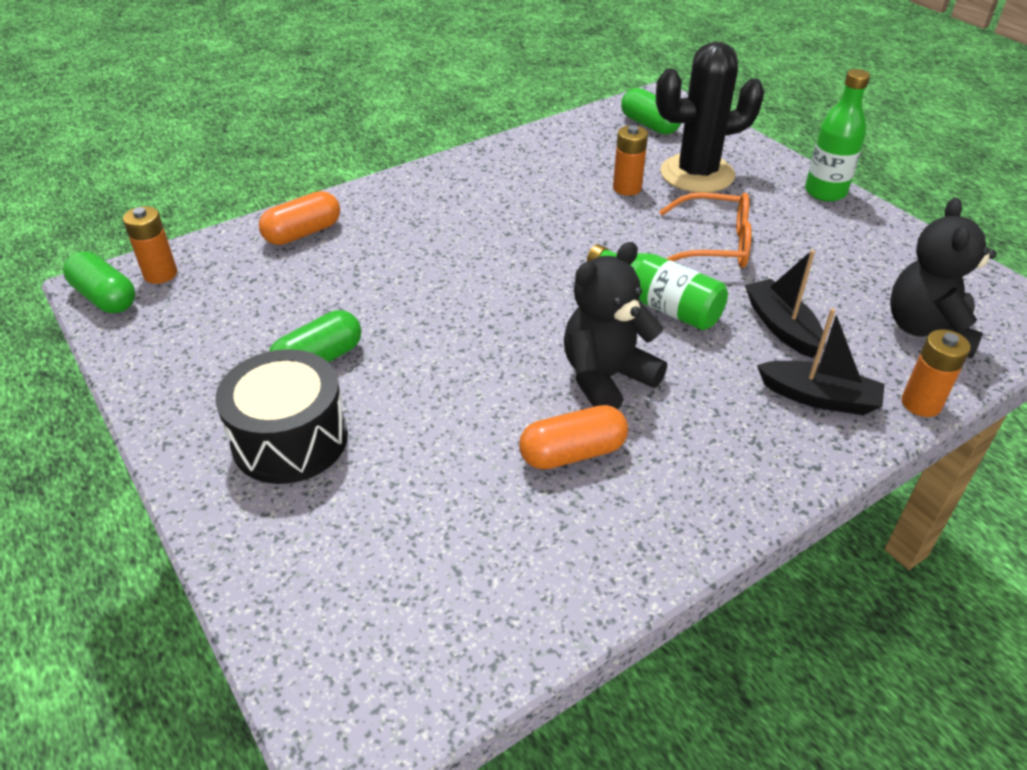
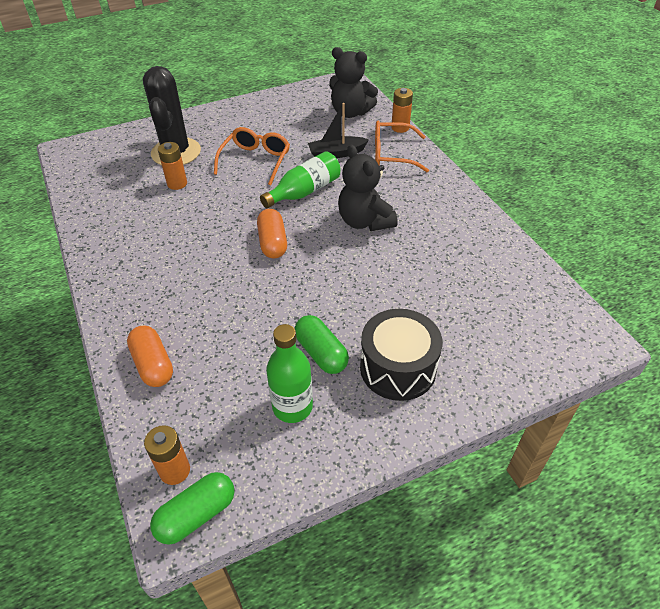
camera: 80 degrees left, 5 degrees up
(572, 453) = (421, 242): orange capsule -> orange capsule (273, 243)
(649, 125) = (101, 160): green capsule -> none
(819, 397) = (391, 154): black boat -> orange glasses
(825, 192) = (220, 111): green bottle -> green bottle (292, 407)

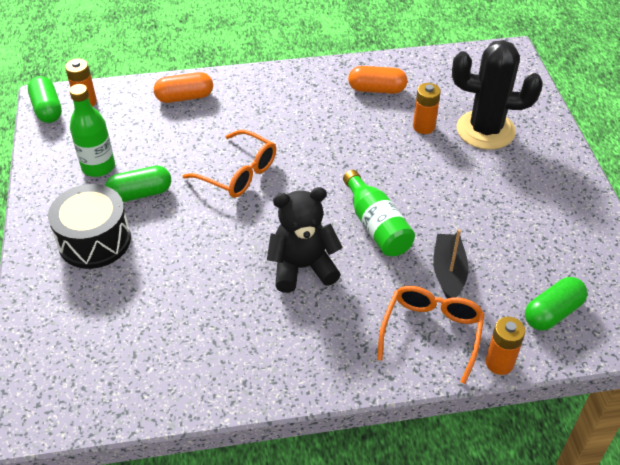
camera: 105 degrees right, 0 degrees up
(256, 160) = (452, 193): orange glasses -> orange glasses (239, 173)
(273, 243) = (298, 185): orange capsule -> orange capsule (377, 89)
(350, 112) = (552, 312): black teddy bear -> green capsule

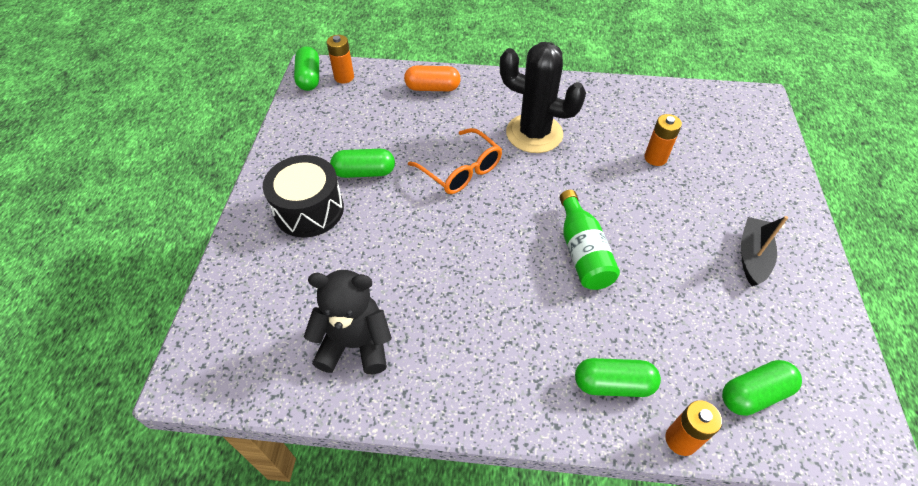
camera: 15 degrees right, 5 degrees up
(98, 167) = (335, 139): green bottle -> none
(302, 267) = (496, 280): black teddy bear -> black teddy bear (355, 344)
(377, 89) = (616, 112): orange capsule -> none
(431, 332) = (613, 384): orange glasses -> green capsule
(448, 272) = (646, 320): black boat -> black boat (752, 256)
(485, 130) = (719, 173): black cactus -> black cactus (534, 133)

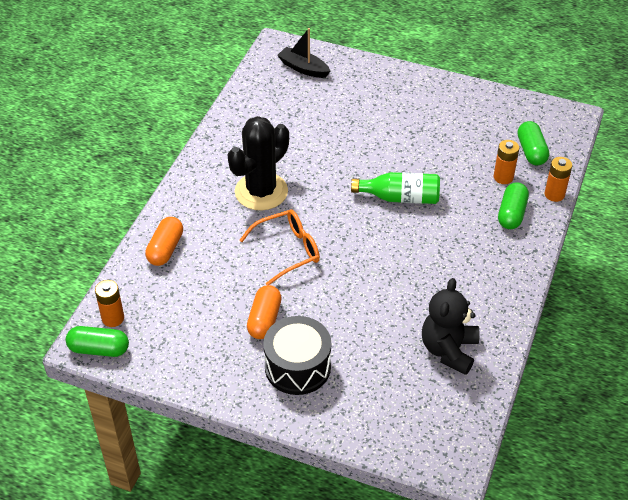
camera: 75 degrees left, 5 degrees down
(364, 172) = (264, 320): green capsule -> orange capsule
(655, 158) = (319, 127): orange battery -> orange battery (503, 177)
(752, 256) = (430, 112): black boat -> black boat (303, 68)

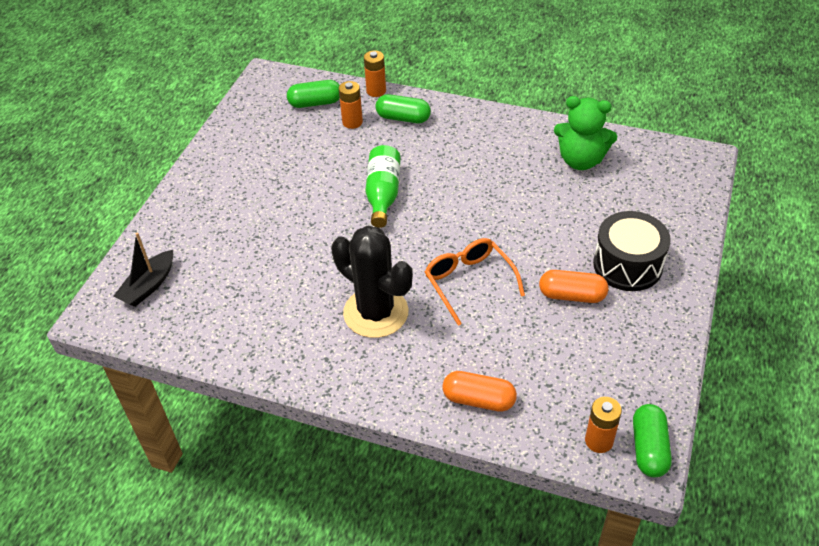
camera: 90 degrees left, 0 degrees up
(449, 350) = (580, 160): black teddy bear -> green teddy bear

